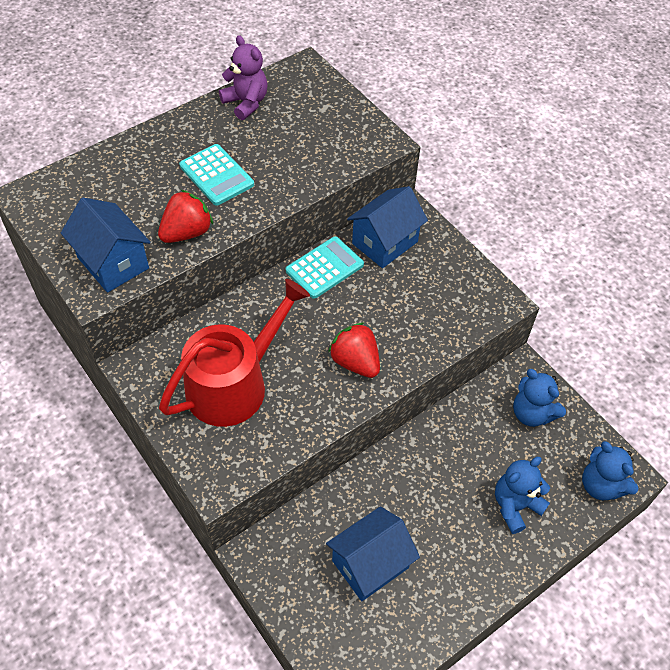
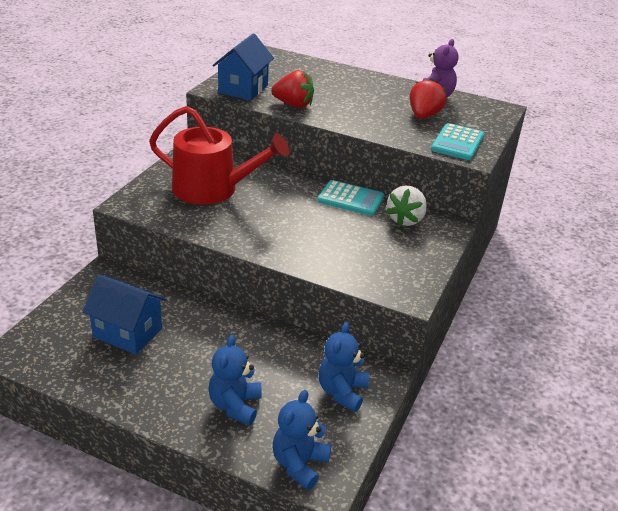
camera: 60 degrees right, 20 degrees down
(216, 175) = (354, 102): turquoise calculator -> turquoise calculator (457, 143)
(355, 362) = (276, 235): red strawberry -> red strawberry (424, 116)
(385, 242) = (405, 219): blue house -> white strawberry
(515, 506) = (235, 405): blue teddy bear -> blue teddy bear turned 105 degrees counterclockwise

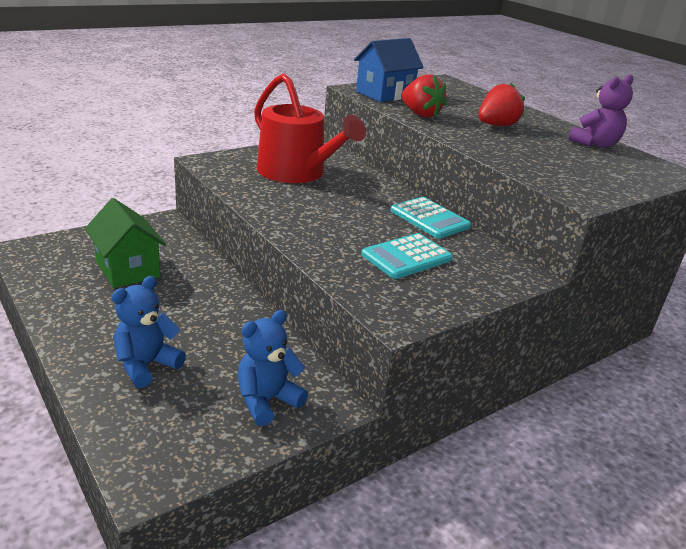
camera: 30 degrees right, 5 degrees down
(127, 332) = (128, 269): blue house -> green house
(299, 464) = (143, 448): blue teddy bear -> none
(405, 219) = (473, 253): white strawberry -> none
(424, 116) = (561, 154): red strawberry -> red strawberry (496, 125)
(457, 143) = (577, 183): turquoise calculator -> turquoise calculator (406, 257)

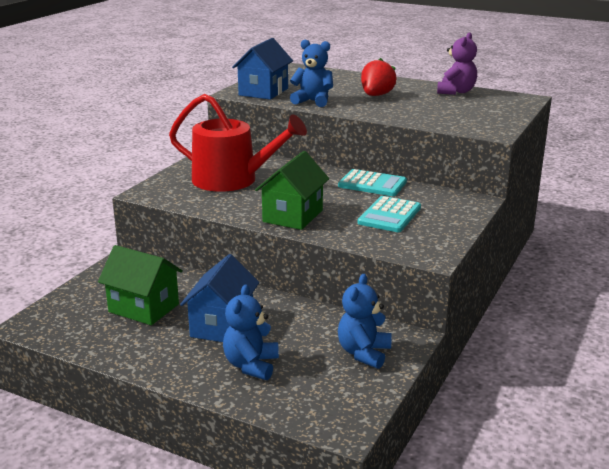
camera: 25 degrees left, 5 degrees down
(170, 313) = (222, 326): none -> blue house
(306, 224) = (292, 216): none -> green house
(420, 114) = (313, 101): red strawberry -> blue teddy bear

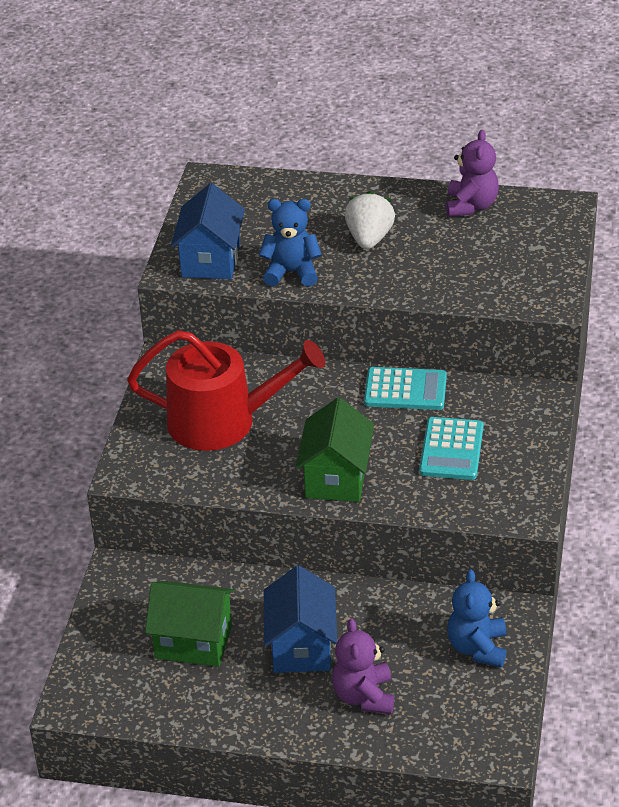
camera: 15 degrees left, 15 degrees up
(251, 365) = (364, 696): blue teddy bear -> purple teddy bear
(376, 95) = (369, 239): red strawberry -> white strawberry

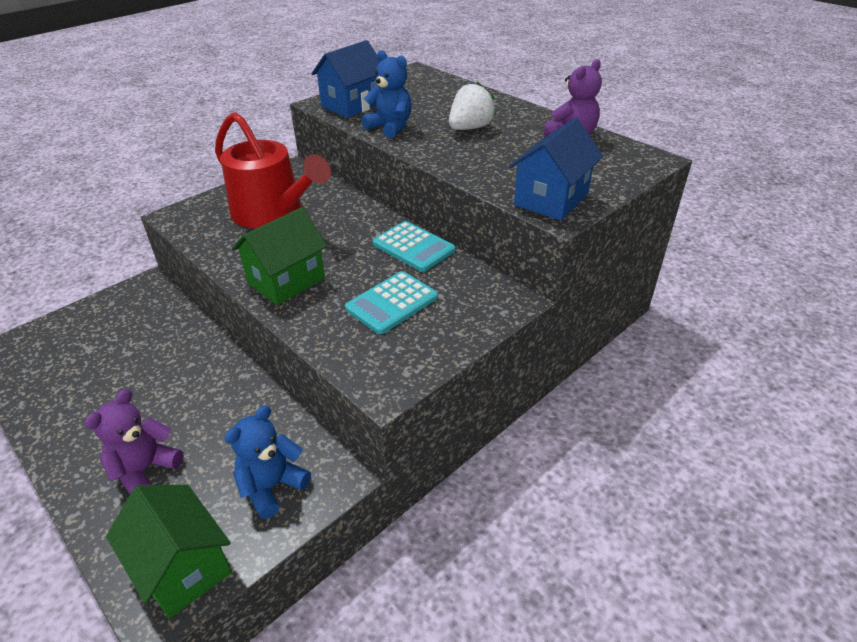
camera: 35 degrees right, 0 degrees up
(193, 642) = (114, 354): green house -> green house (183, 567)
(301, 647) = (164, 400): blue house -> blue house (551, 199)

